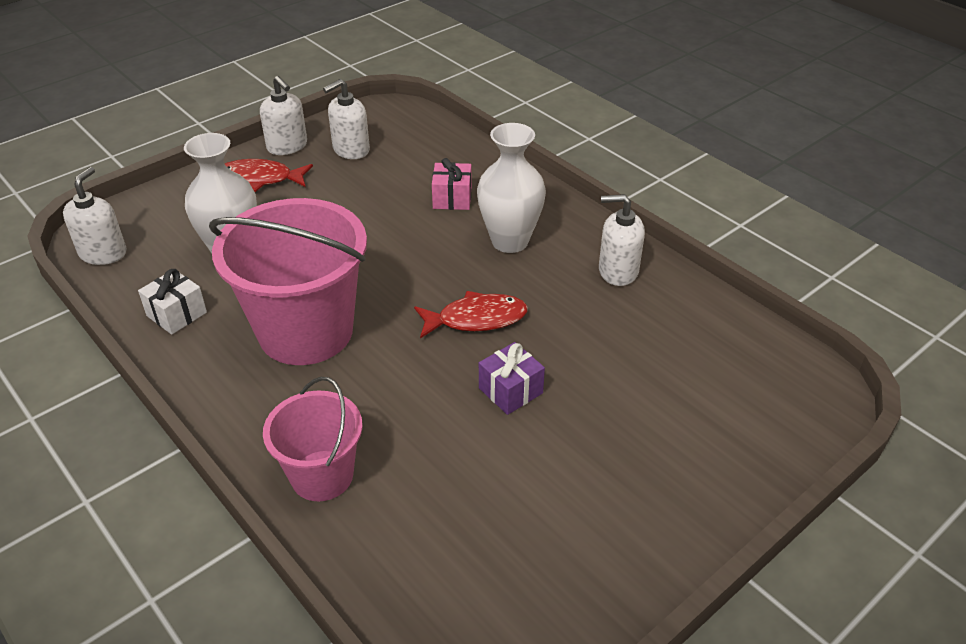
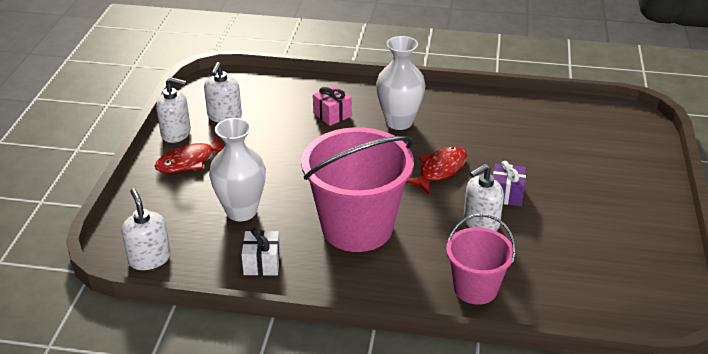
camera: 40 degrees left, 5 degrees down
(617, 271) = (475, 109): white soap dispenser -> white soap dispenser (481, 223)

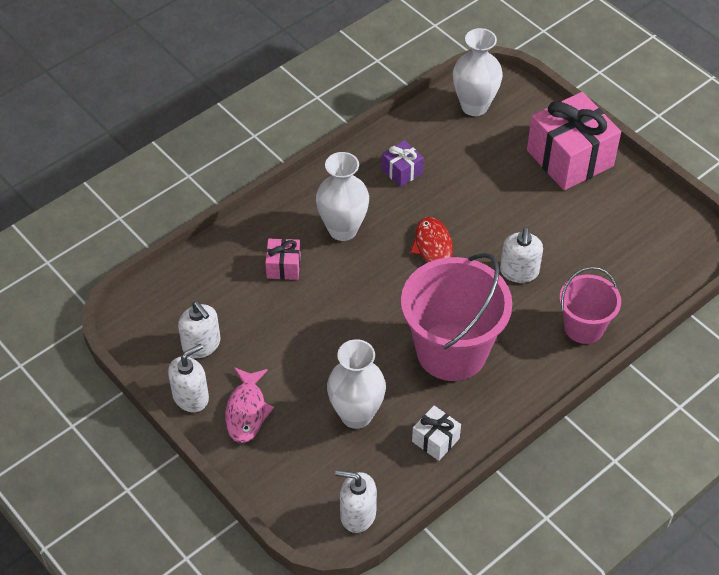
camera: 50 degrees left, 15 degrees up
(189, 161) = (246, 411): red fish -> pink fish
(506, 194) = (503, 232): purple gift -> purple gift (402, 171)
(600, 121) = (474, 106): none -> white vase
(632, 191) = (570, 158): none -> pink gift

